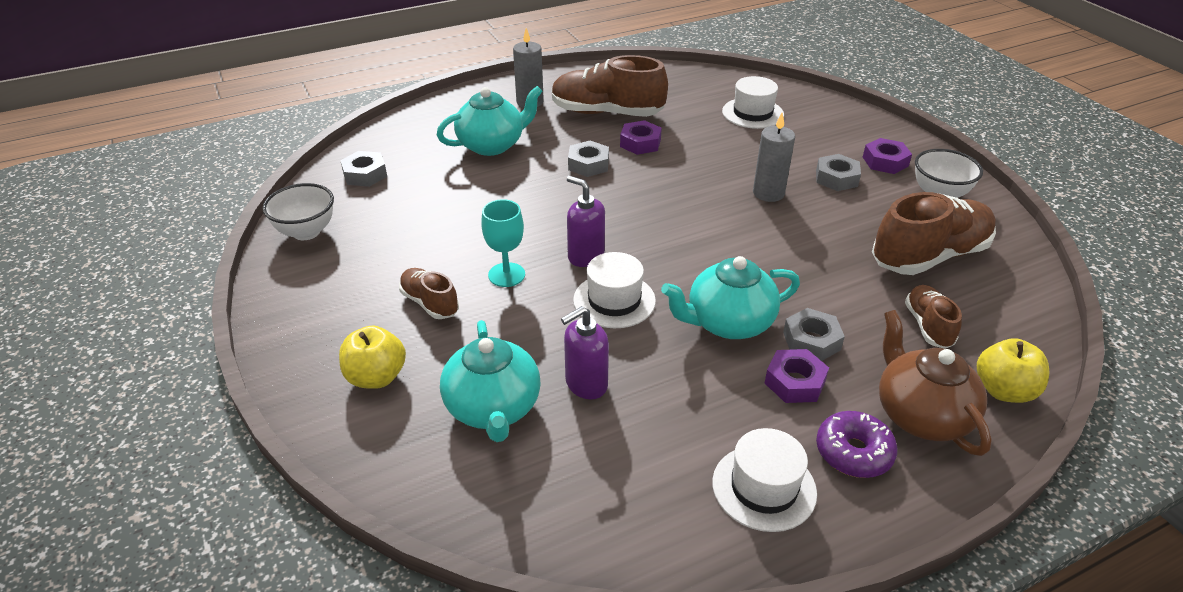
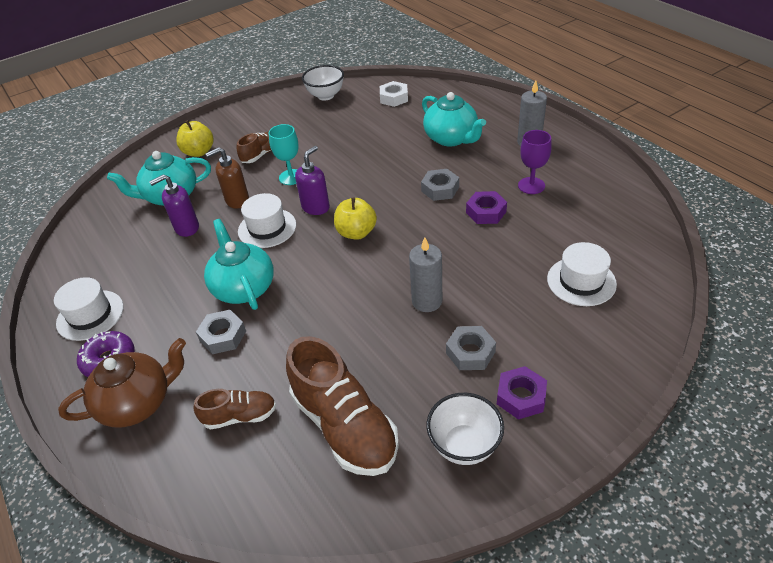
camera: 85 degrees right, 5 degrees up
(365, 174) = (394, 98): grey nut -> white nut
(539, 329) = (237, 200): none -> brown soap dispenser
(586, 384) = (186, 228): purple soap dispenser -> purple soap dispenser turned 75 degrees counterclockwise
(607, 113) = (531, 185): brown shoe -> purple goblet
(795, 382) = (179, 327): purple nut -> none
(1003, 390) = (157, 465): yellow apple -> yellow apple (356, 233)

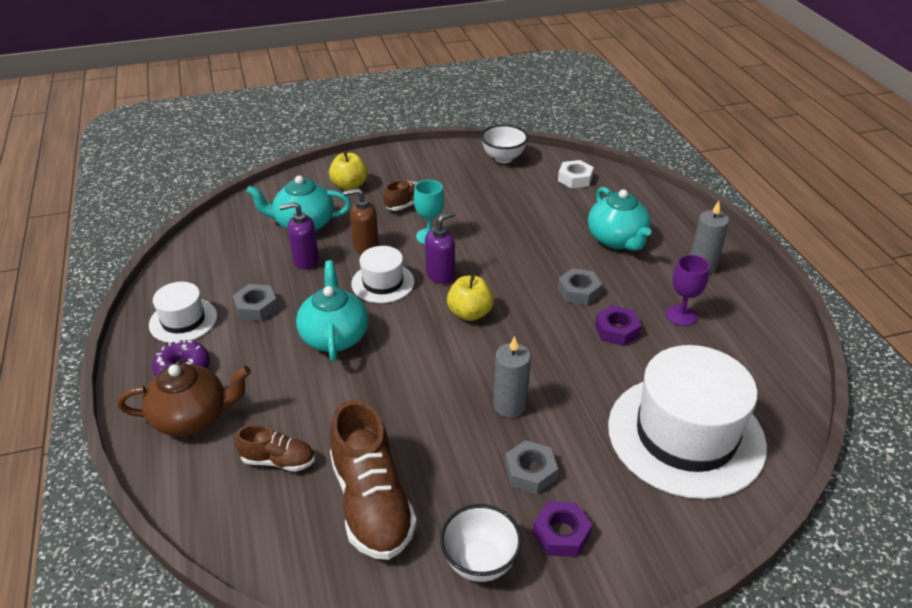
camera: 15 degrees right, 5 degrees down
(223, 336) = (295, 378): grey nut -> grey nut (256, 307)
(581, 281) = (686, 435): white hat -> white hat, size x2.02

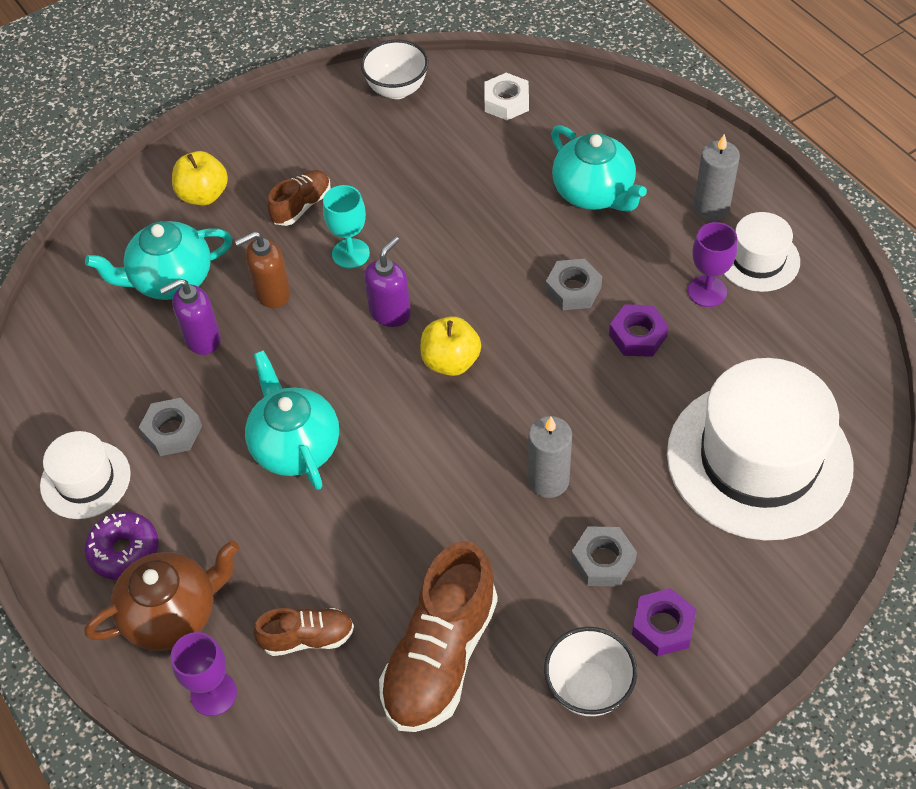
camera: 15 degrees left, 15 degrees up
(190, 478) = (213, 694): none -> purple goblet
(371, 503) = (440, 656): brown shoe -> brown shoe turned 60 degrees clockwise
(383, 283) = (320, 346): white hat -> white hat (758, 259)

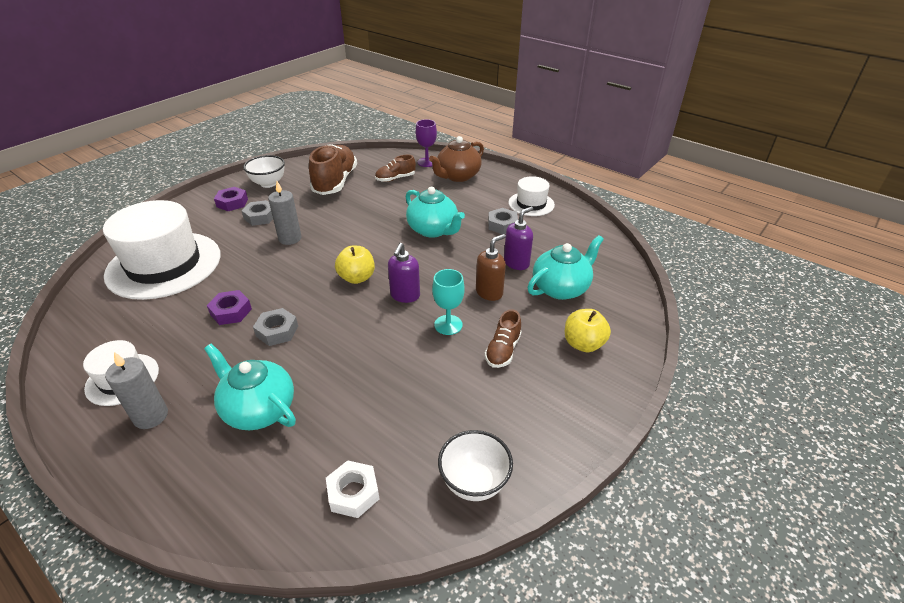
camera: 160 degrees right, 15 degrees down
(124, 551) = (493, 188): purple donut -> none
(707, 291) = (173, 348): purple goblet -> none

